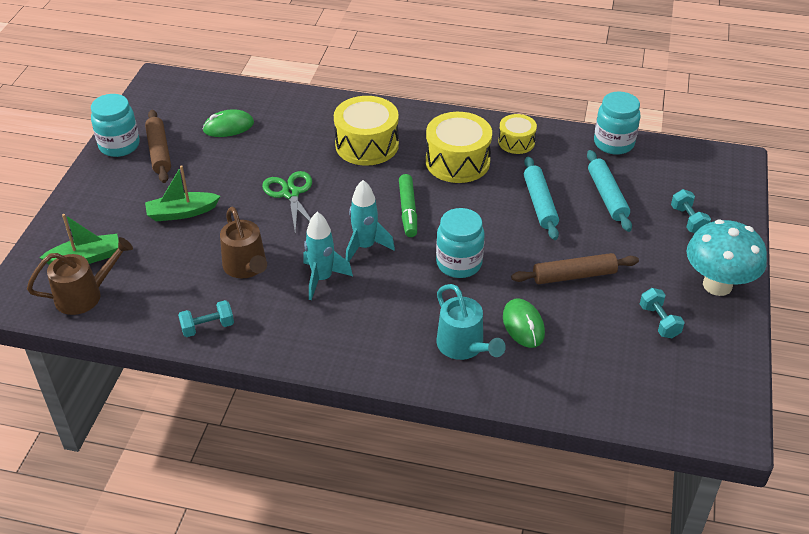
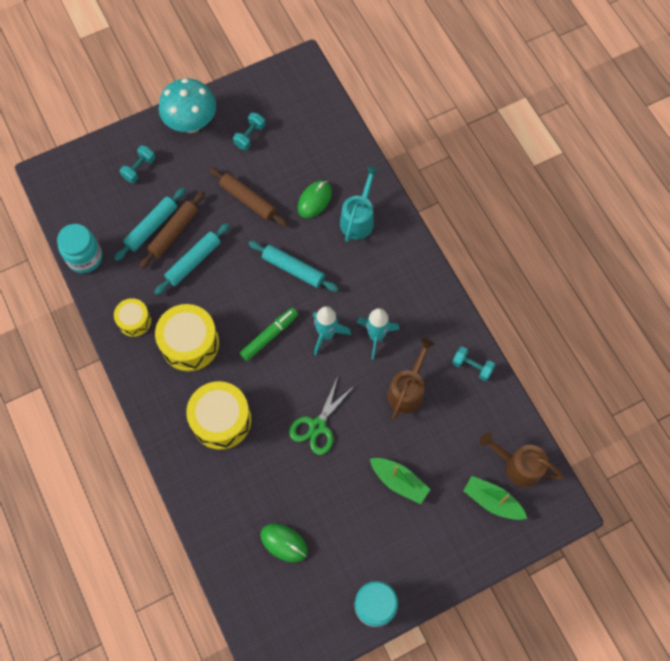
camera: 130 degrees left, 25 degrees up
(159, 152) = (355, 566): brown rolling pin -> brown rolling pin (173, 232)
(459, 264) = (293, 269): turquoise jar -> turquoise rolling pin

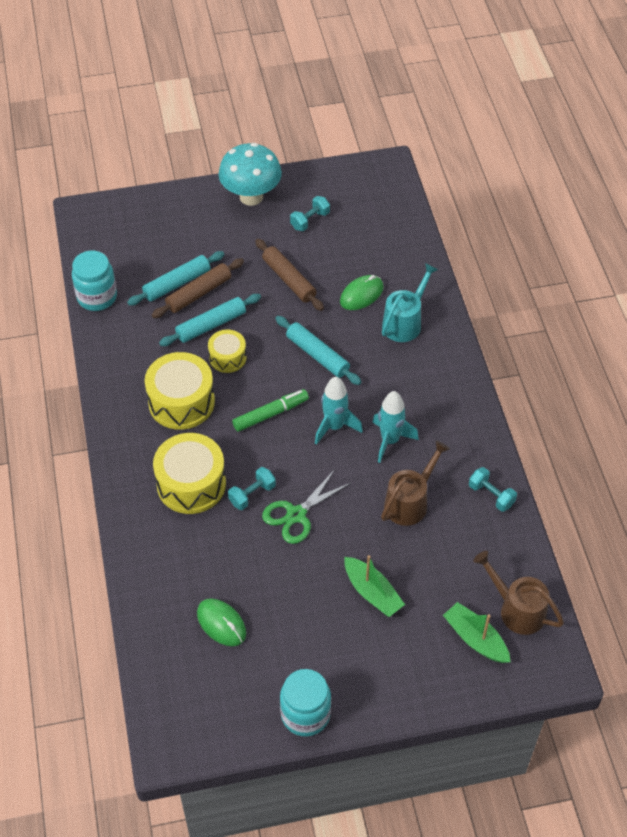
camera: 15 degrees right, 15 degrees down
(134, 321) = (129, 367): yellow drum -> yellow drum (227, 357)
(139, 168) = (182, 227): turquoise dumbbell -> turquoise dumbbell (252, 494)

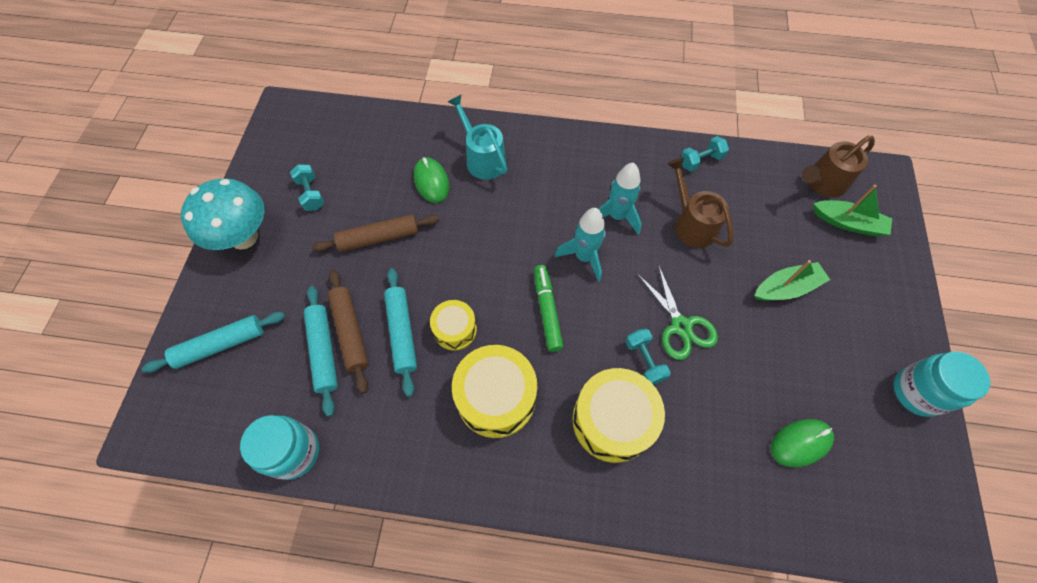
camera: 70 degrees left, 10 degrees up
(317, 355) = (489, 243): turquoise rolling pin -> turquoise rolling pin (221, 345)
(475, 639) = (848, 223): green boat -> green boat turned 135 degrees counterclockwise

